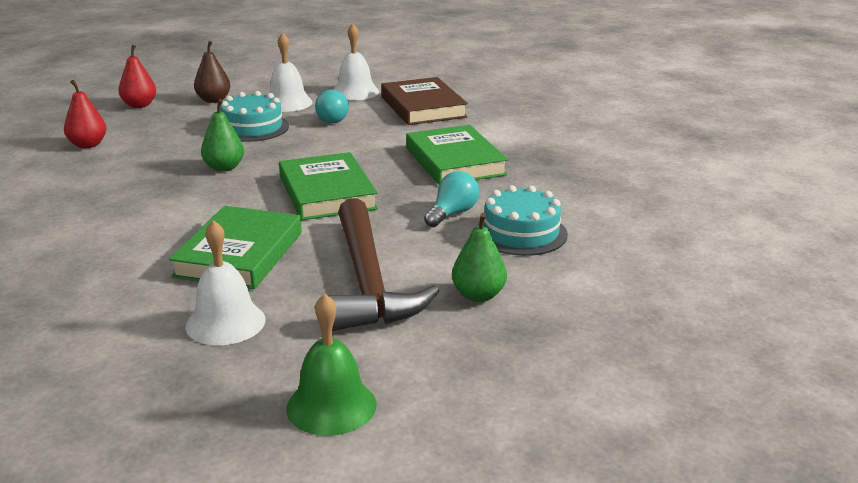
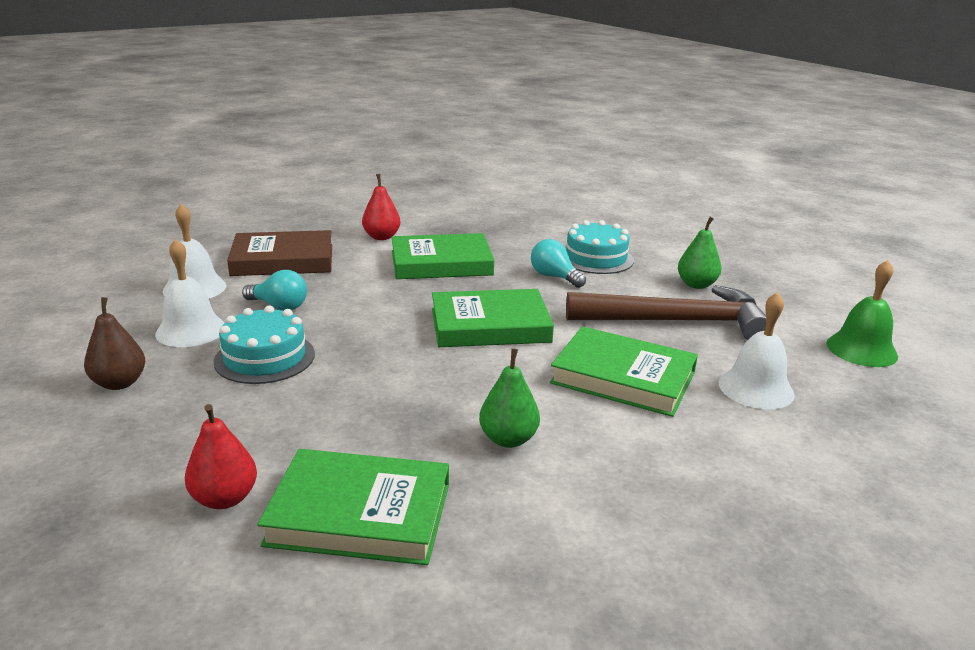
camera: 80 degrees left, 0 degrees up
(65, 178) = (360, 513): none -> green book
(139, 105) = (70, 451): red pear -> red pear (381, 237)
(224, 168) = (390, 380): green pear -> green pear (508, 439)

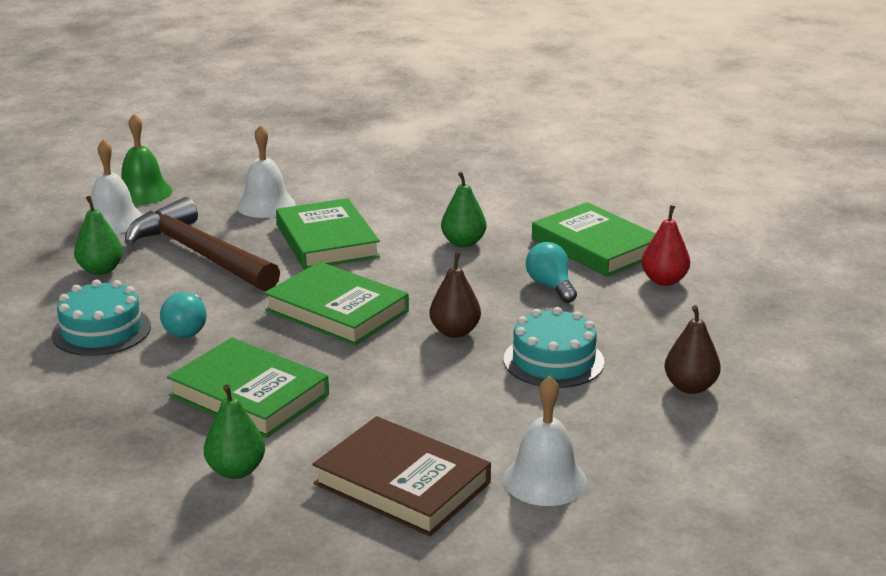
camera: 135 degrees left, 0 degrees up
(191, 330) = (593, 418): white bell -> white bell (113, 221)
(279, 306) = (484, 411): turquoise light bulb -> turquoise light bulb (551, 286)
(375, 347) = (455, 332): none -> brown pear
(381, 237) = (236, 470): red pear -> green pear

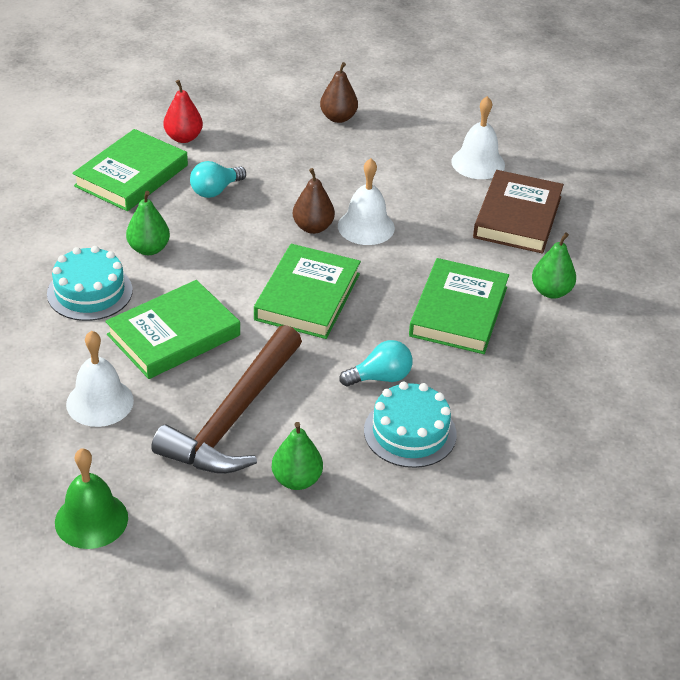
camera: 110 degrees left, 15 degrees up
(113, 221) = (177, 516): white bell -> white bell (366, 227)
(553, 361) = (333, 176): turquoise cake -> turquoise cake (89, 292)

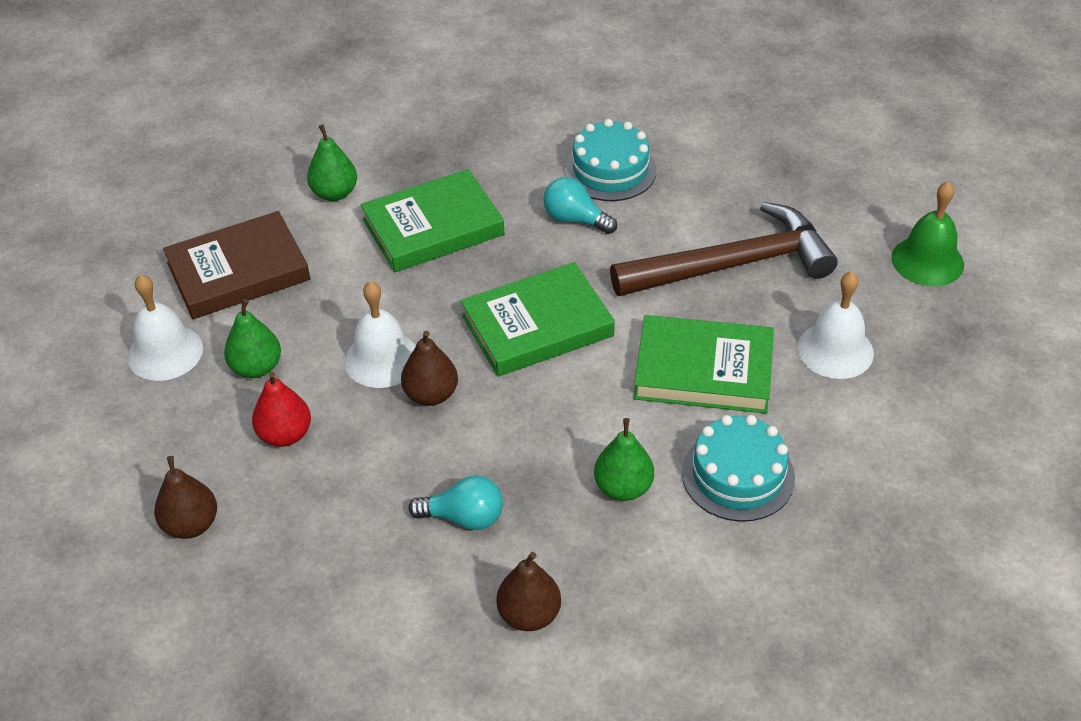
camera: 130 degrees left, 5 degrees up
(131, 176) = (529, 615): green book -> brown pear
(183, 138) = (398, 635): red pear -> red pear (285, 435)
(296, 480) = (737, 192): green pear -> green pear (256, 367)

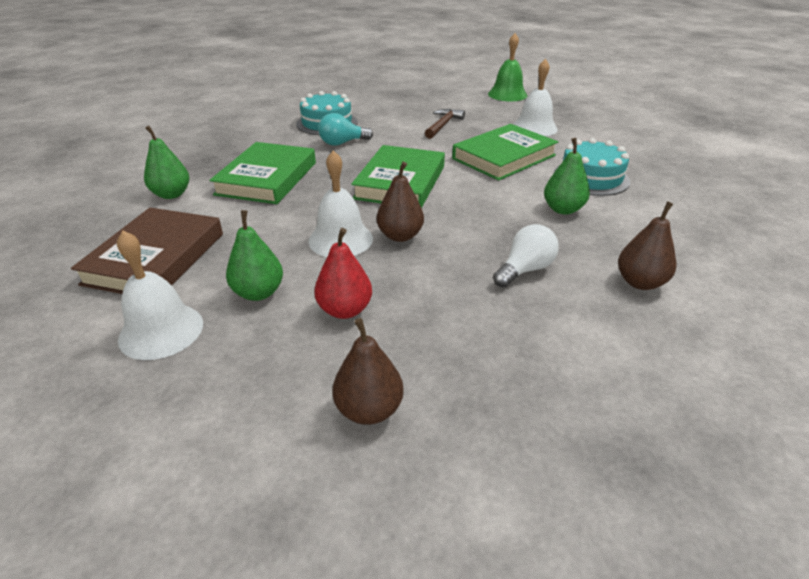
camera: 50 degrees left, 10 degrees down
(464, 517) = (525, 270): turquoise light bulb -> white light bulb
(732, 265) = (443, 125): brown hammer -> brown hammer, size x0.48

